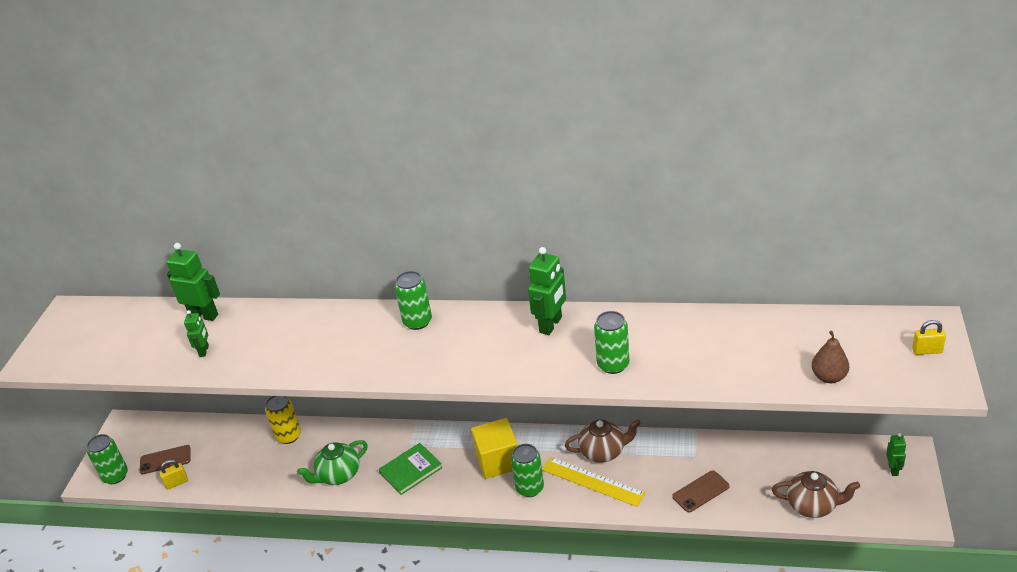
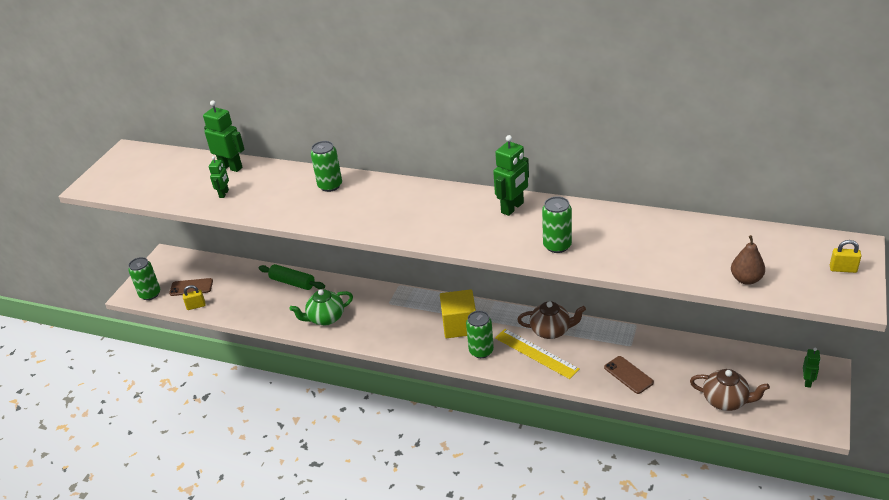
camera: 10 degrees right, 0 degrees up
(288, 436) = (292, 282): yellow can -> green rolling pin
(411, 470) = (385, 323): green book -> none
(417, 322) = (401, 192): green can -> green can (330, 185)
(701, 491) = (628, 375): brown phone -> brown phone turned 75 degrees clockwise

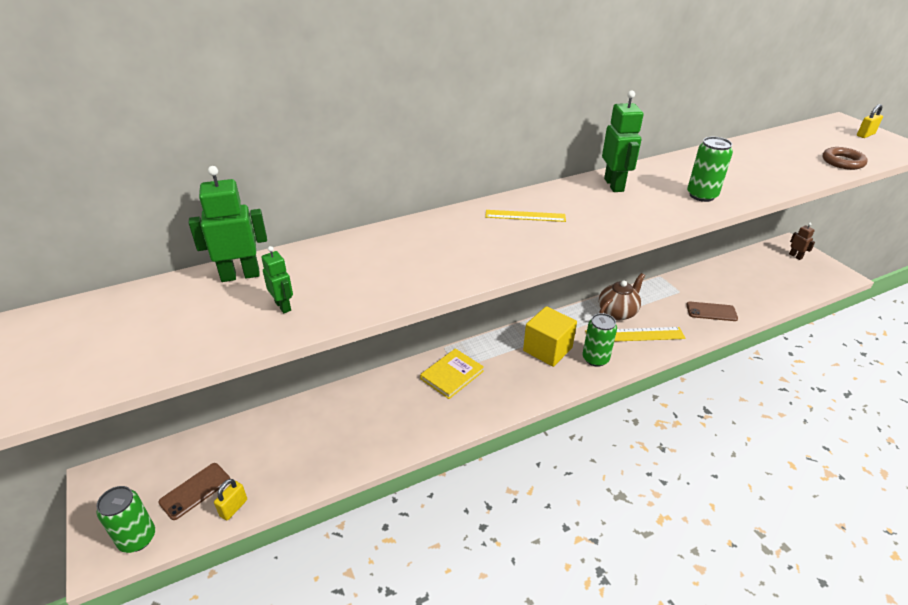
camera: 50 degrees left, 0 degrees up
(292, 282) = (328, 407): green rolling pin -> none
(325, 318) = (417, 420): green teapot -> none
(330, 185) = (409, 240): green can -> none
(379, 305) = (452, 375): none -> yellow book
(415, 202) = (525, 216): none -> yellow ruler
(726, 401) = (783, 293): brown teapot -> none
(746, 279) = (842, 162): brown pear -> brown ring
(807, 382) = (795, 256): green robot -> brown robot

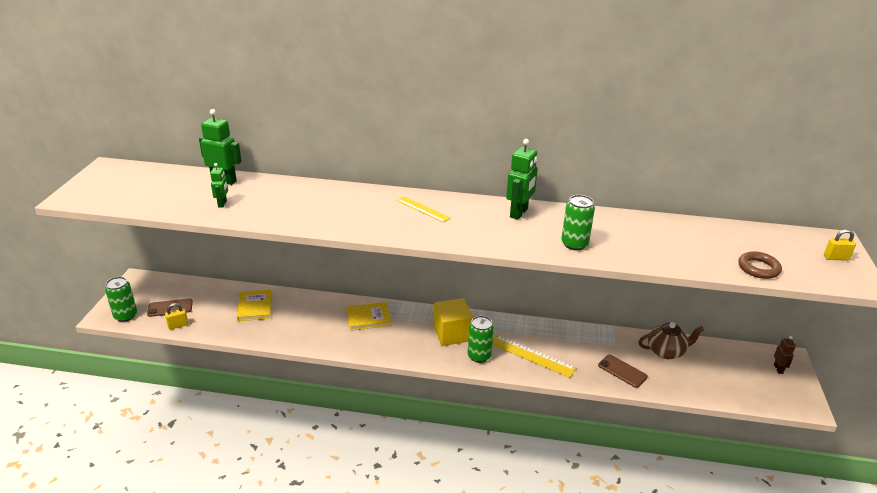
camera: 35 degrees right, 5 degrees down
(310, 429) = (255, 307): none -> yellow book
(617, 312) = (539, 335): brown teapot -> brown teapot (666, 351)

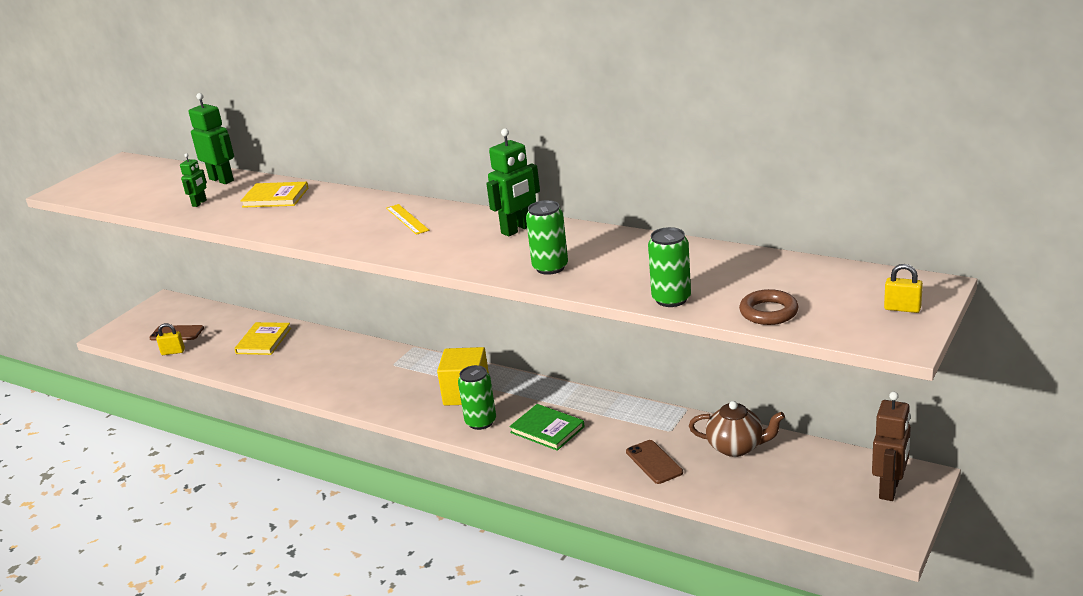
camera: 25 degrees right, 5 degrees down
(125, 316) = (129, 337): green can -> green can (671, 299)
(368, 318) = (380, 365): yellow book -> yellow book (275, 197)
(531, 355) = (547, 429): yellow ruler -> green book
(778, 369) = (890, 489): brown robot -> brown robot, size x1.77

